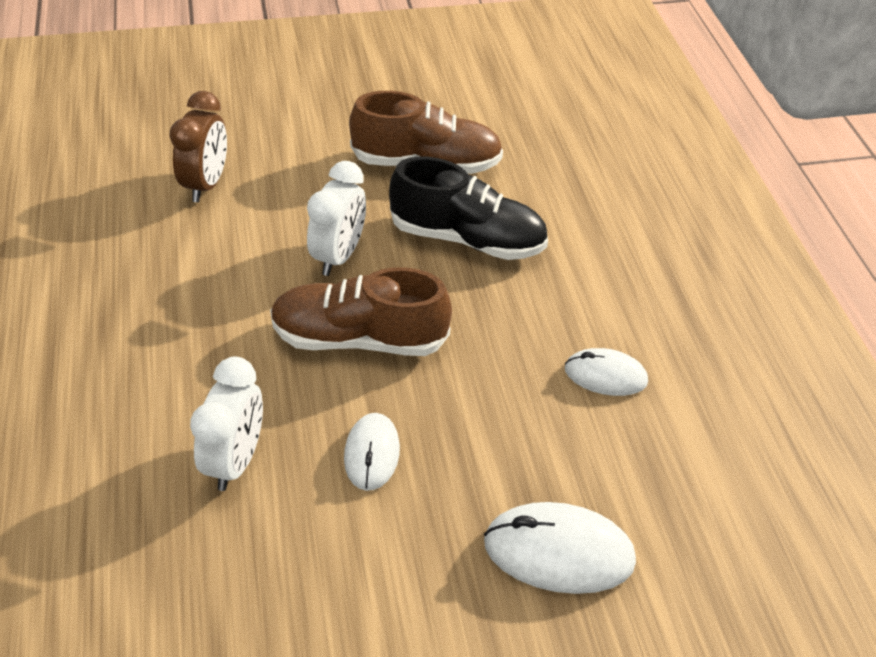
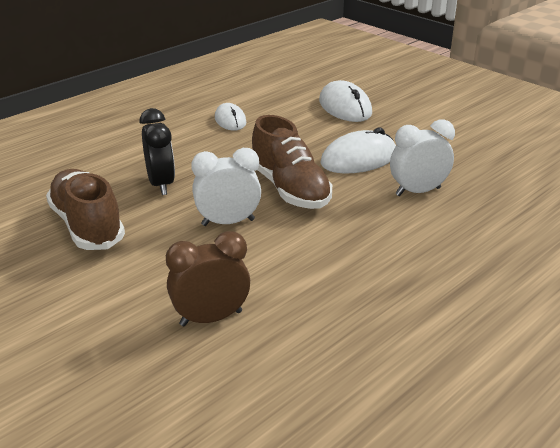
camera: 120 degrees left, 15 degrees down
(372, 453) = (359, 159): white mouse -> white mouse, size x1.57
(467, 239) = (161, 184): black shoe -> black clock

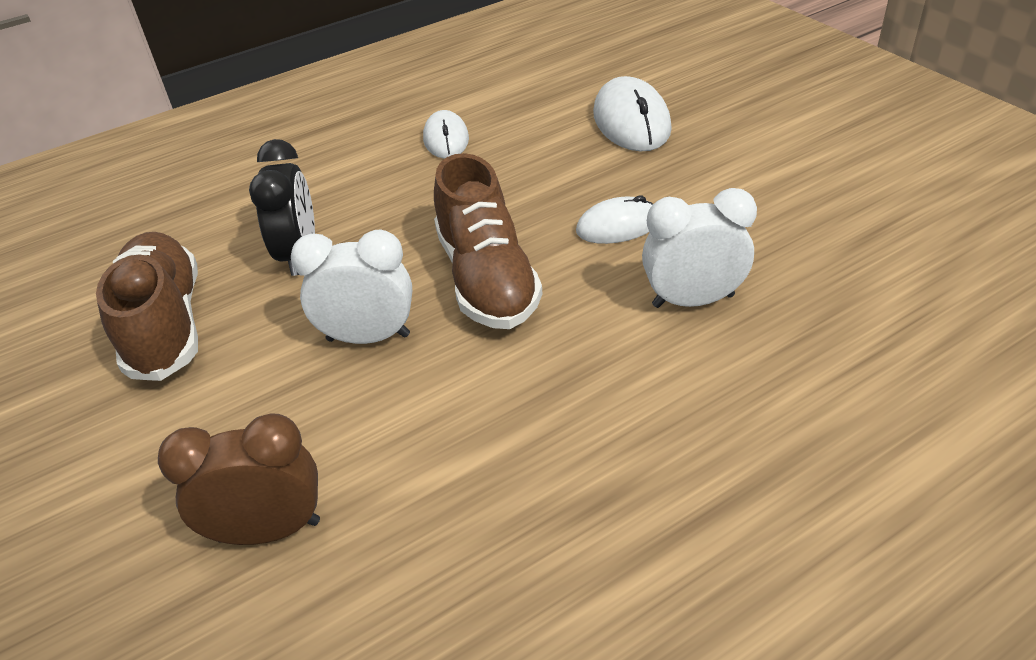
camera: 15 degrees right, 10 degrees up
(359, 159) = (618, 226): white mouse -> white mouse, size x0.64

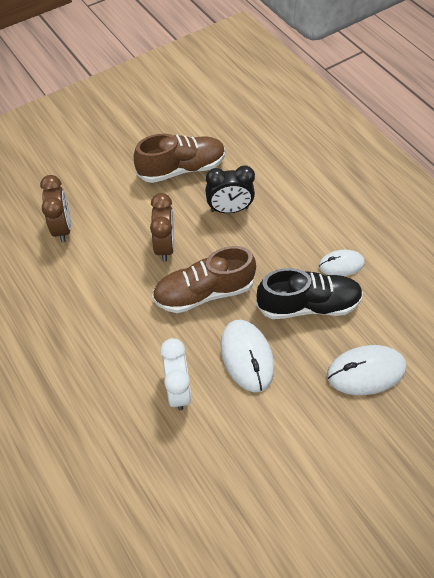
camera: 85 degrees right, 15 degrees up
(368, 337) = (165, 246): white clock -> brown clock
(518, 168) = (308, 305): none -> black shoe
(618, 226) = (247, 356): white mouse -> white mouse, size x1.57

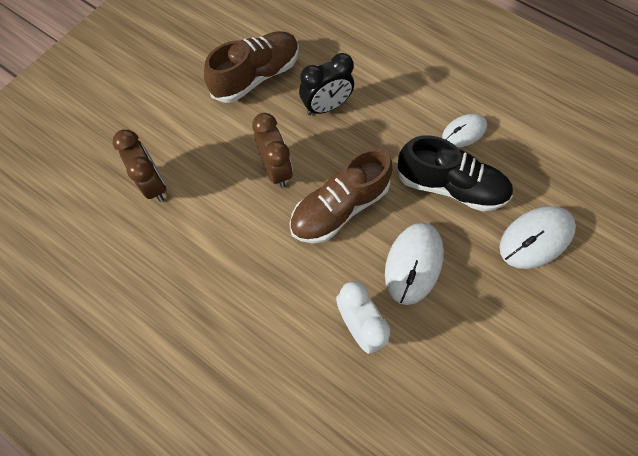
camera: 20 degrees left, 10 degrees up
(247, 356) = (413, 263): white mouse -> white mouse turned 60 degrees clockwise
(308, 305) = (450, 186): black shoe -> black shoe turned 45 degrees clockwise

